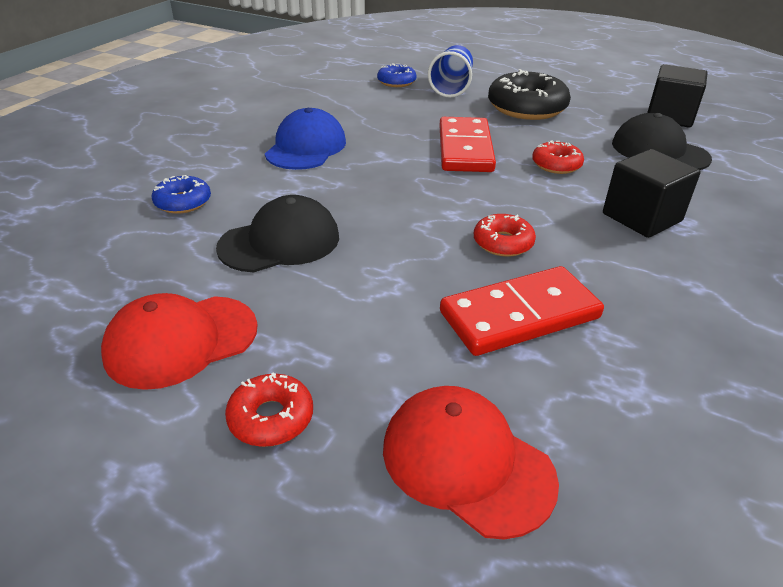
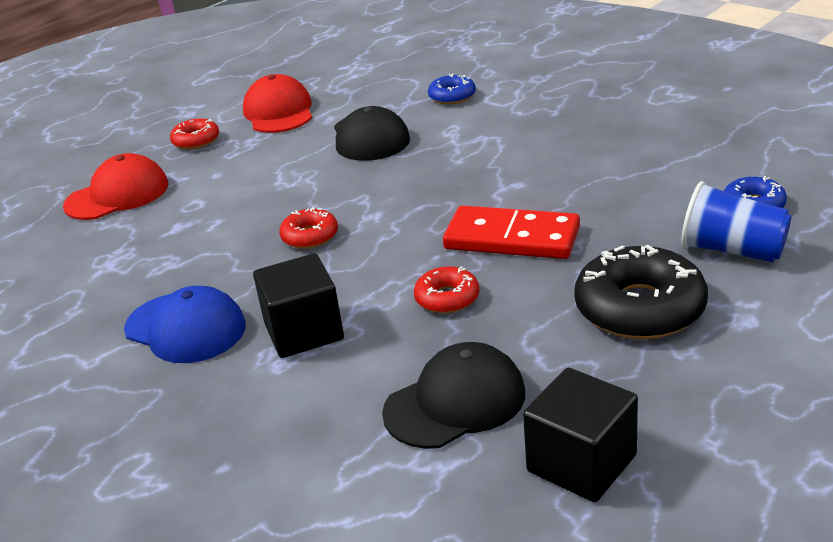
camera: 110 degrees right, 5 degrees down
(306, 147) = (543, 144): blue cap -> blue cap (185, 328)
(520, 315) = (214, 230): red domino -> none

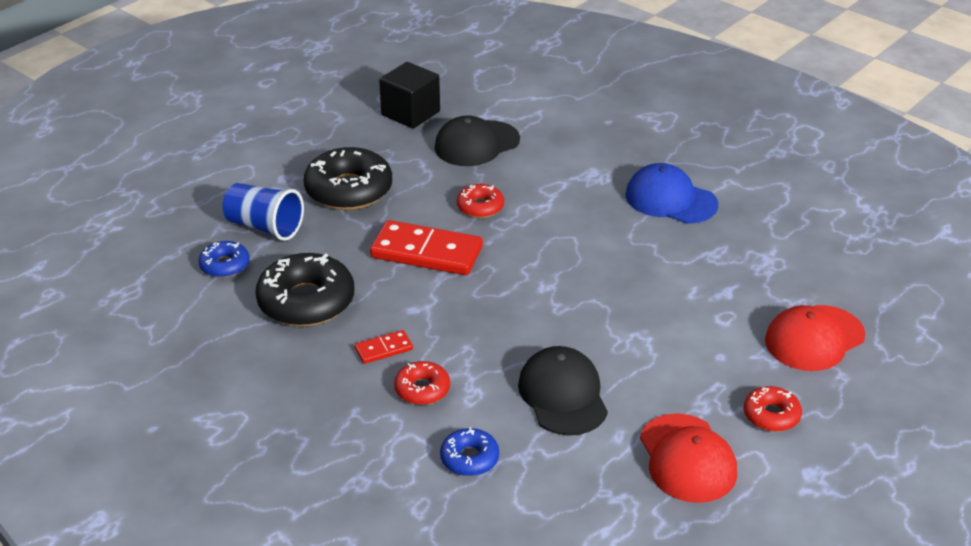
camera: 175 degrees right, 5 degrees up
(304, 331) = (581, 191): black cube -> none
(310, 236) = (598, 270): red donut -> red donut (422, 389)
(540, 152) = (383, 349): none -> red domino
(636, 181) = (306, 301): none -> black donut

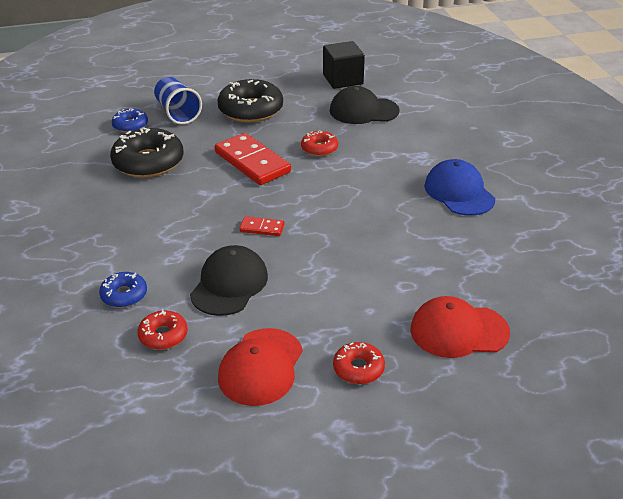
camera: 35 degrees right, 0 degrees up
(383, 349) = (157, 207): red domino -> red domino (262, 228)
(422, 389) = (149, 241): red donut -> red donut (163, 335)

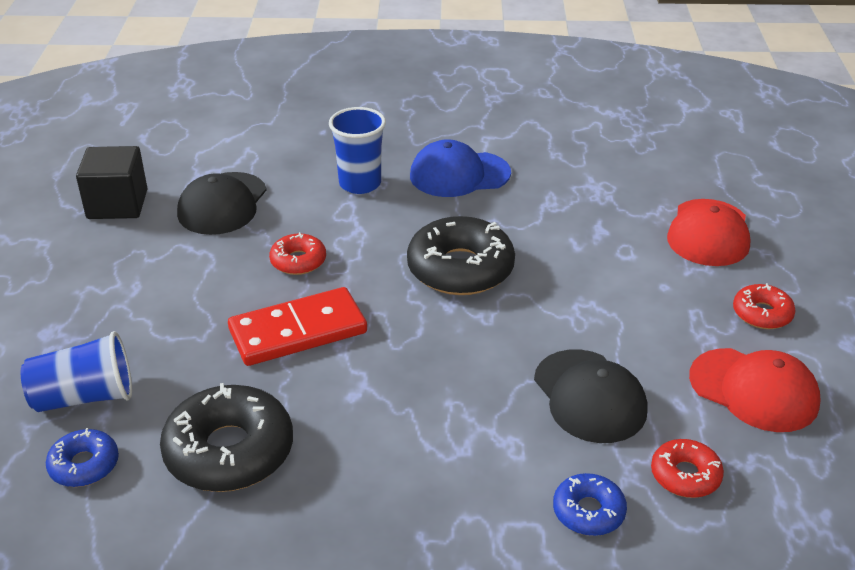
camera: 75 degrees left, 0 degrees up
(229, 284) = (589, 396): black cap -> black cap turned 150 degrees counterclockwise
(251, 110) = (139, 310): black donut -> black donut (460, 269)
(262, 228) = (472, 347): red domino -> none
(418, 154) = (360, 184): none -> blue cup

